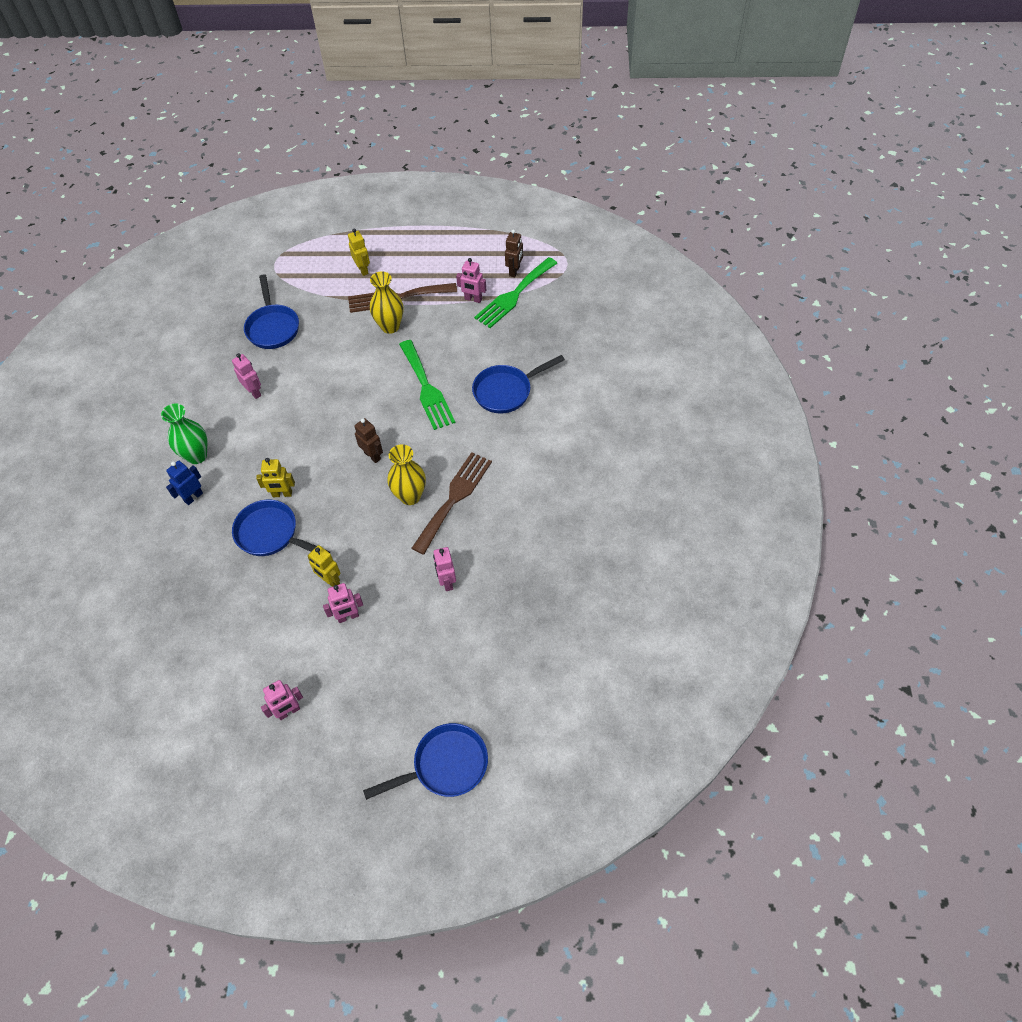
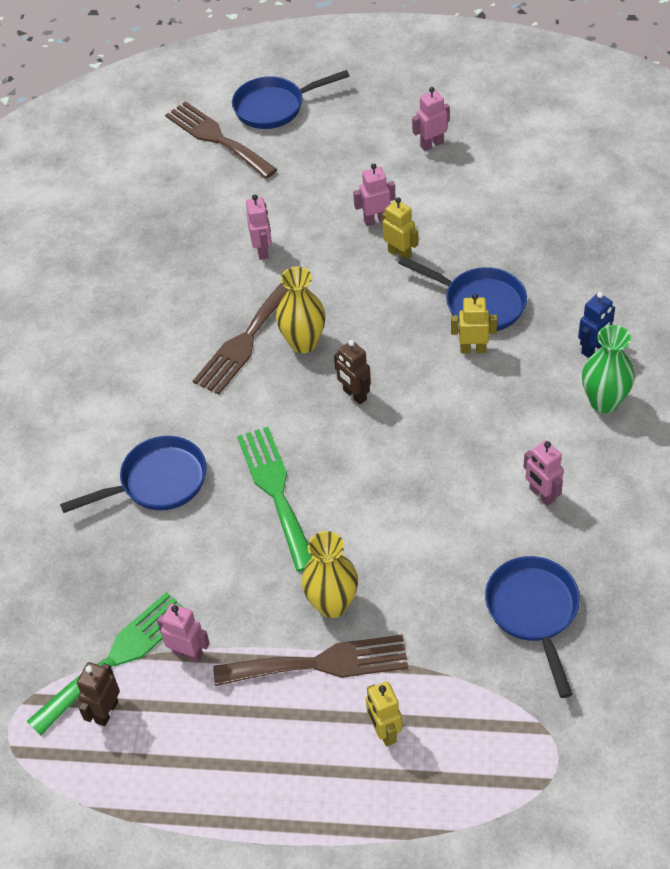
camera: 175 degrees left, 5 degrees down
(500, 719) = (217, 138): none -> brown fork

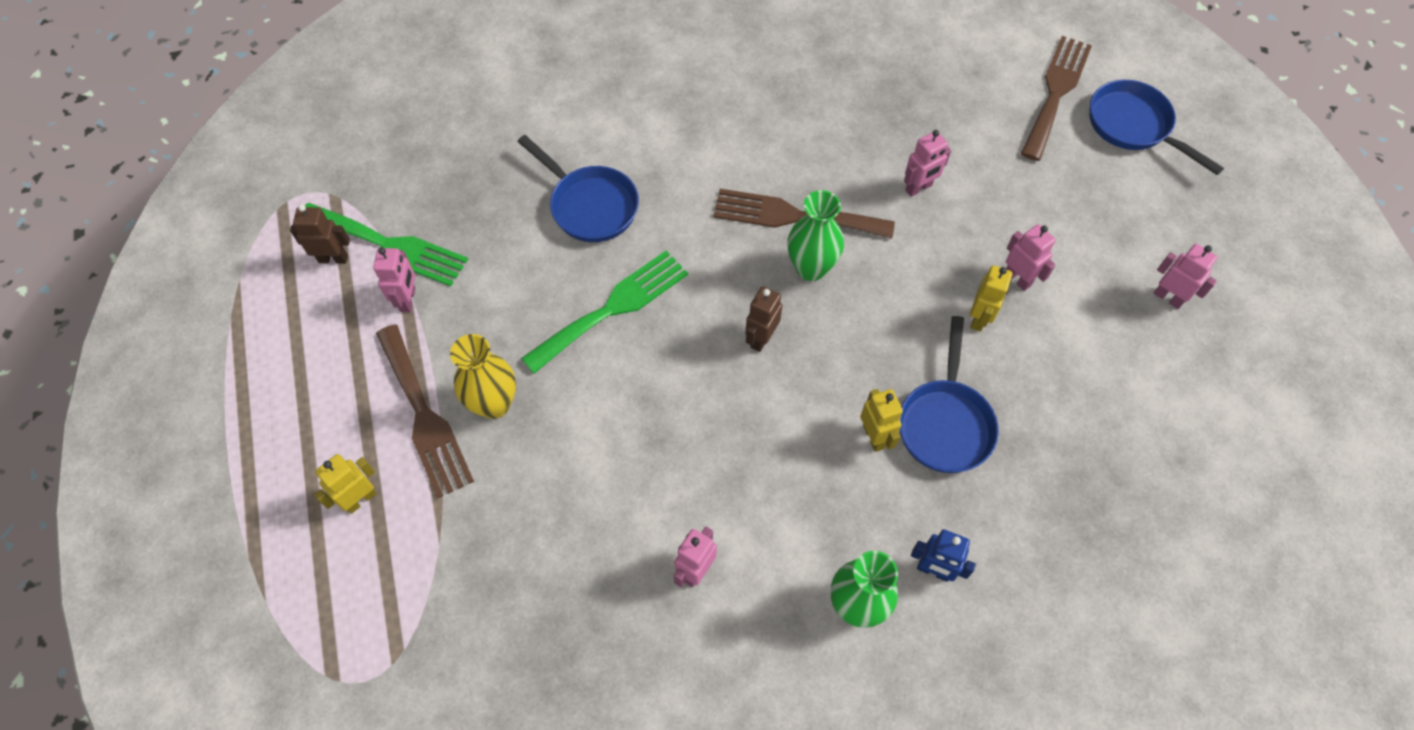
camera: 65 degrees right, 10 degrees up
(303, 343) = (811, 268): yellow vase -> green vase
(533, 612) = (537, 605): blue pan -> none

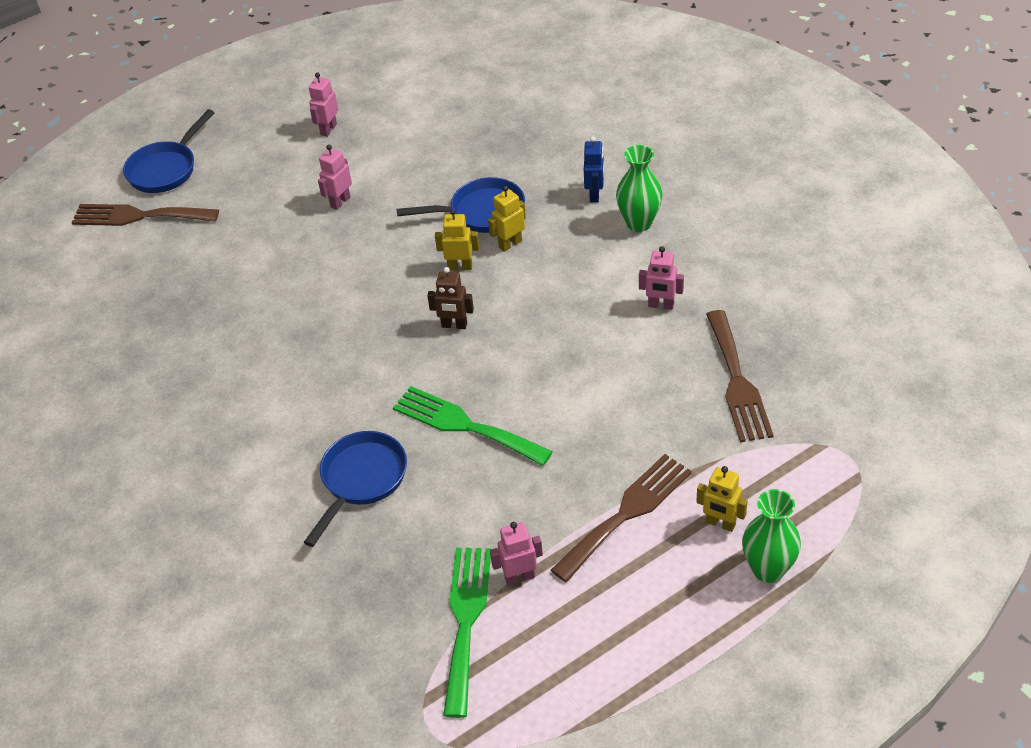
camera: 105 degrees left, 15 degrees down
(333, 258) = (500, 662): brown robot -> none
(494, 404) = (591, 470): yellow vase -> none
(794, 216) = (324, 339): brown fork -> brown fork (737, 382)
(811, 268) = (374, 314): green vase -> green vase (768, 569)
(918, 188) = (269, 272): pink robot -> none
(979, 318) = (384, 214): yellow robot -> yellow robot (460, 267)

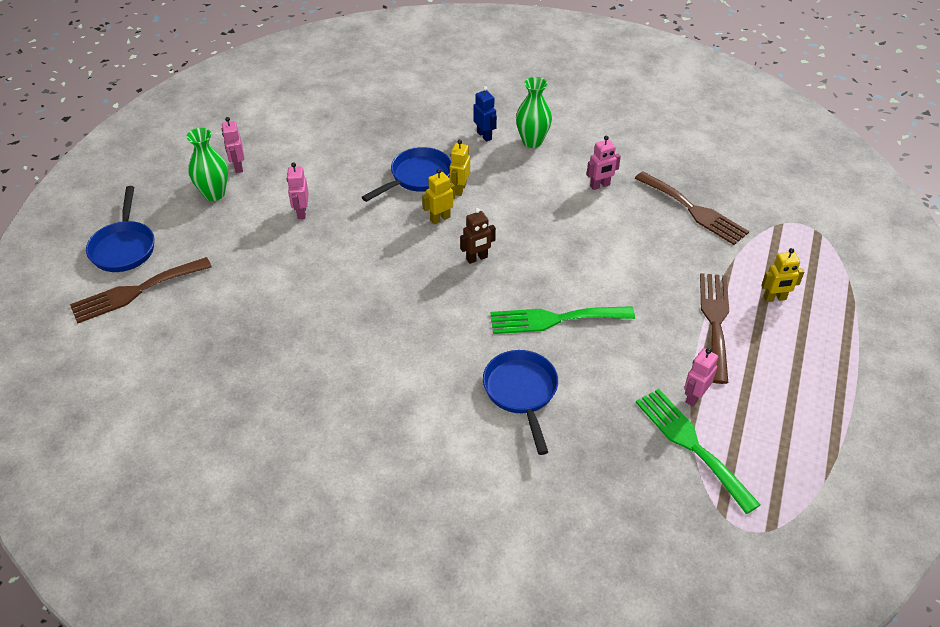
camera: 40 degrees left, 0 degrees up
(768, 569) = (828, 311): green vase -> green vase (214, 194)

